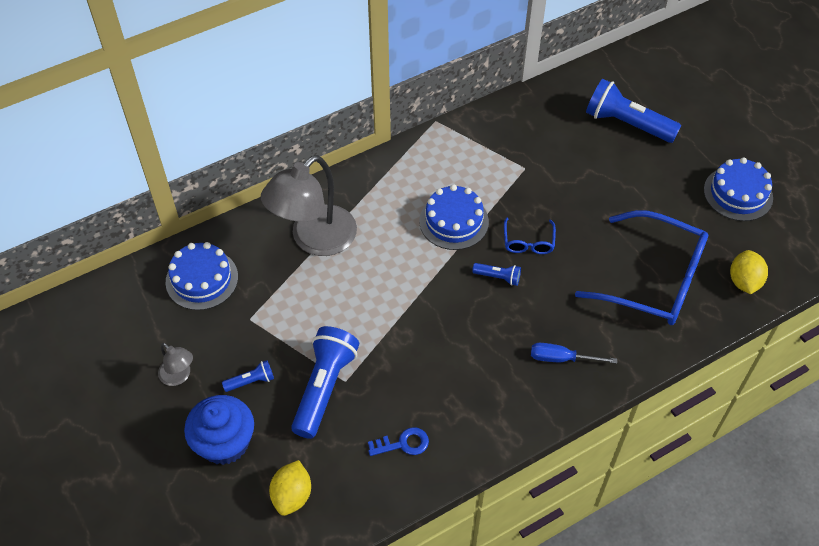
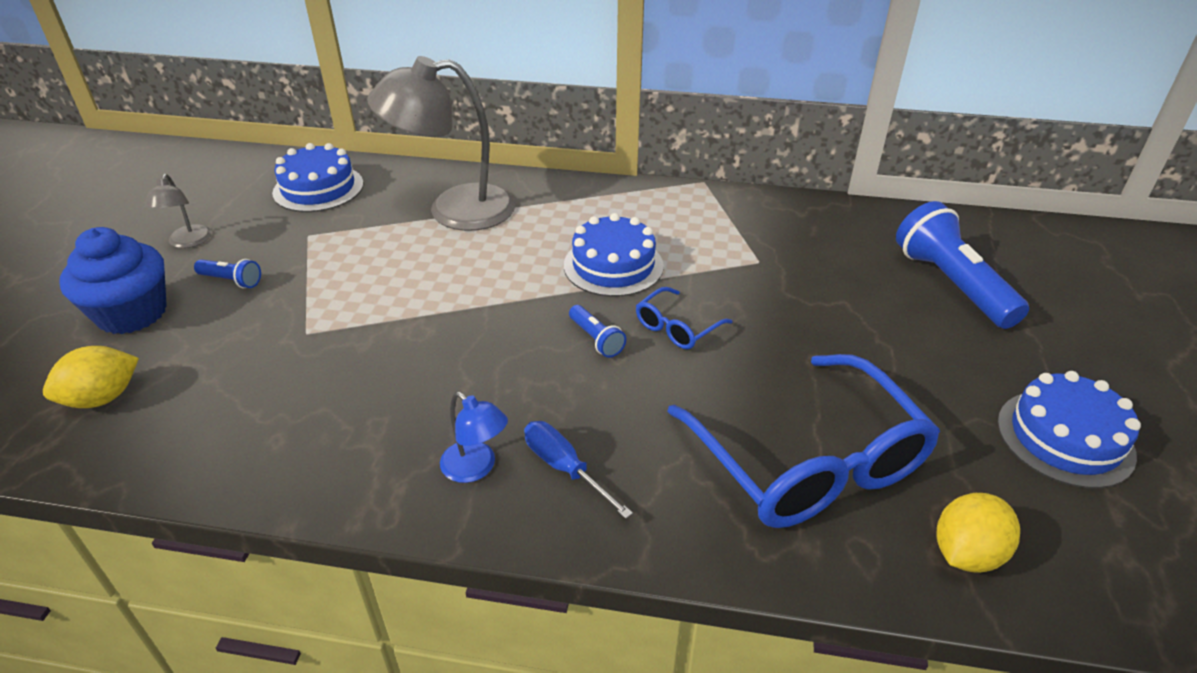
camera: 40 degrees right, 15 degrees down
(324, 387) = (280, 326): blue flashlight -> none
(403, 443) = (268, 428): blue key -> none
(524, 388) = (476, 468): none -> blue lamp

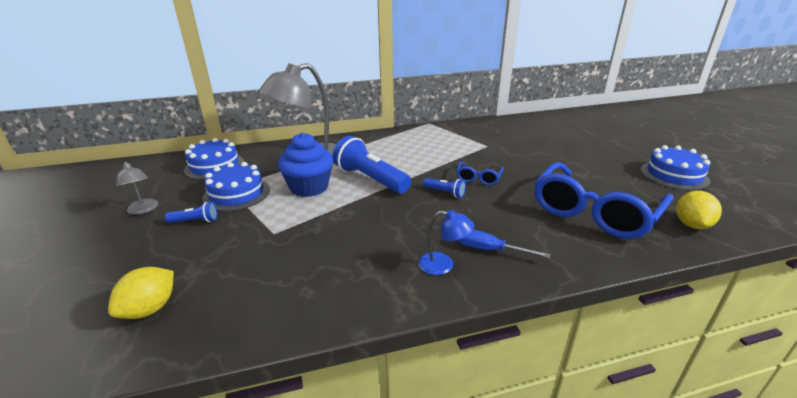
camera: 25 degrees left, 10 degrees down
(132, 313) = (132, 256): blue cupcake -> blue cupcake (309, 187)
(613, 265) = (421, 162): blue cake -> blue cake (237, 194)
(808, 462) = (594, 212): blue glasses -> blue glasses turned 90 degrees clockwise
(951, 284) = (572, 136): blue flashlight -> blue flashlight (370, 179)

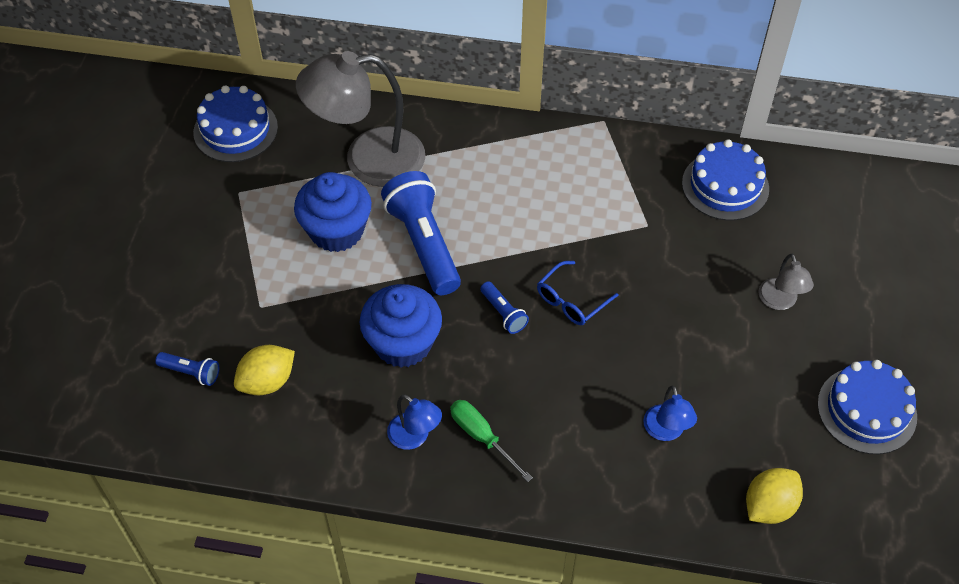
camera: 25 degrees right, 25 degrees up
(143, 210) = (131, 201): grey lamp -> grey lamp (780, 301)
(150, 309) = (112, 373): yellow lemon -> yellow lemon (267, 382)
(195, 221) = (182, 248): blue flashlight -> blue flashlight (191, 372)
(237, 194) = (244, 209): blue cake -> blue cake (725, 186)
(393, 222) = (403, 343): none -> blue cupcake
(489, 250) = (481, 437): blue screwdriver -> green screwdriver
(594, 212) = (666, 431): blue glasses -> blue lamp

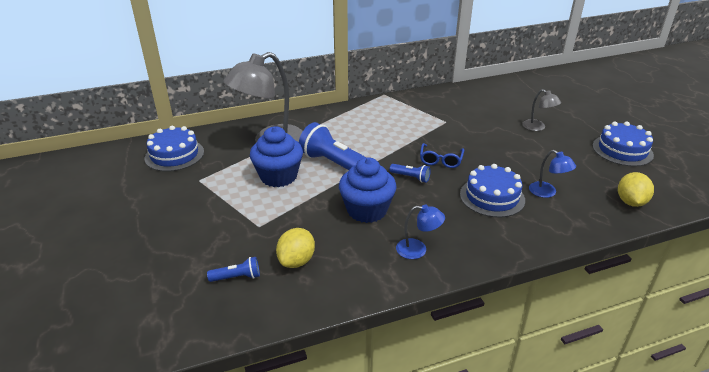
camera: 30 degrees left, 20 degrees down
(481, 437) = (456, 234): green screwdriver -> none
(725, 186) = (465, 98): blue cake -> blue cake (492, 197)

